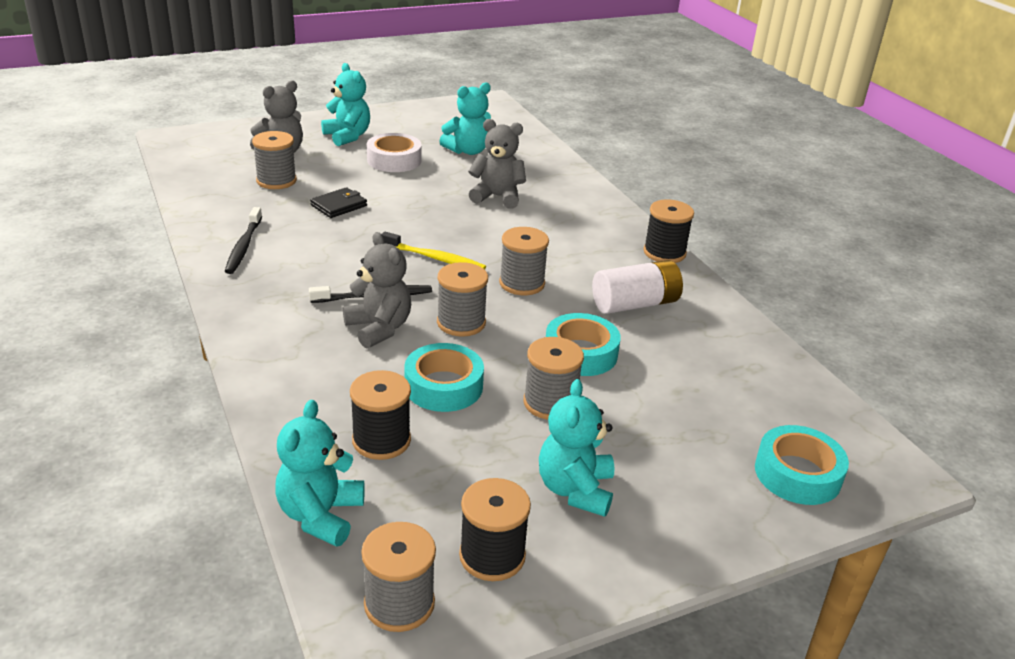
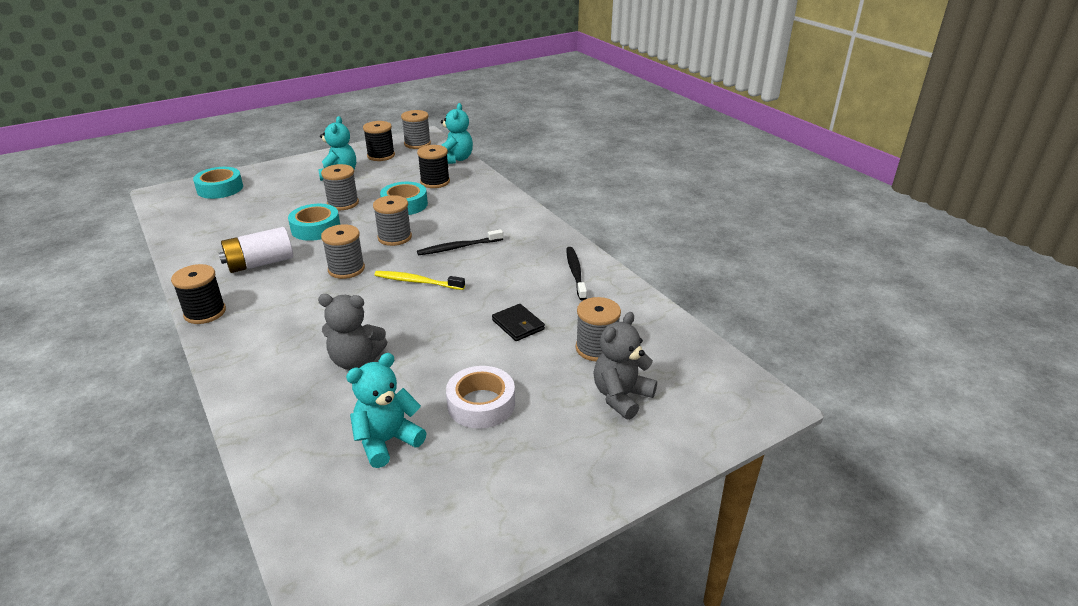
camera: 175 degrees right, 0 degrees up
(339, 205) = (518, 325): black wallet -> black wallet turned 75 degrees counterclockwise
(347, 136) = (556, 444): turquoise teddy bear -> none
(379, 328) = (449, 228): grey teddy bear -> none

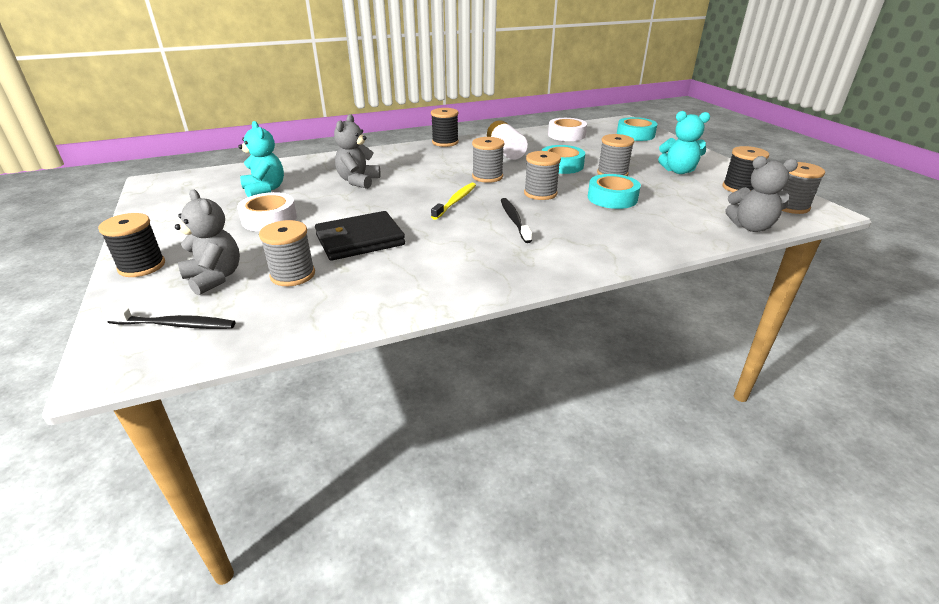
camera: 100 degrees right, 0 degrees up
(205, 227) = (566, 135): none -> white tape
(435, 182) = (675, 213): black spool -> black spool (142, 266)
(455, 159) = (751, 227): turquoise teddy bear -> grey teddy bear
(518, 325) = (360, 240): black wallet -> black wallet, size x1.77
(575, 273) = (438, 280): black toothbrush -> black toothbrush (175, 325)

